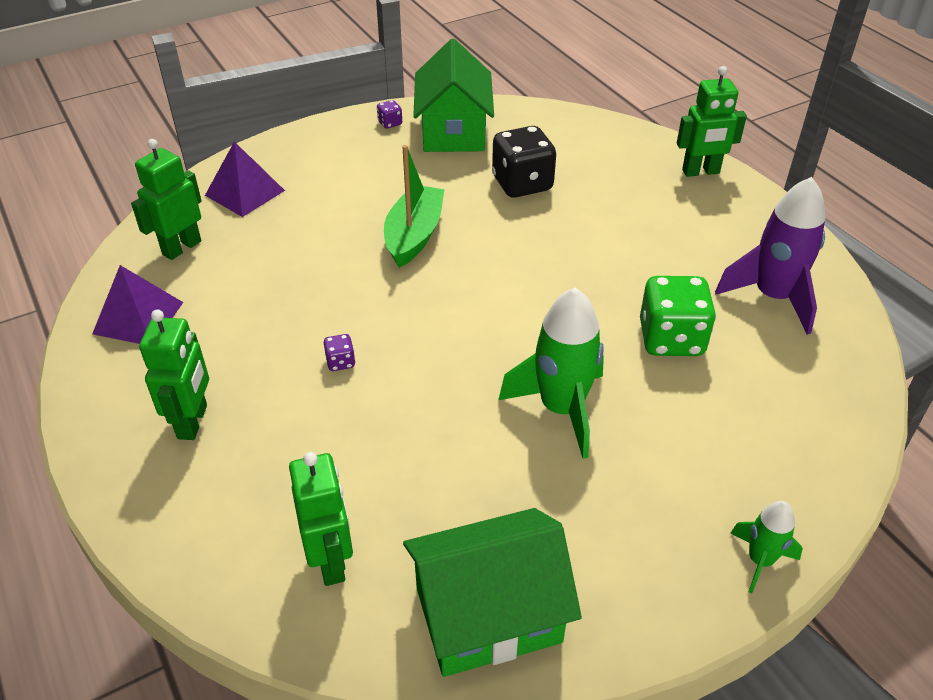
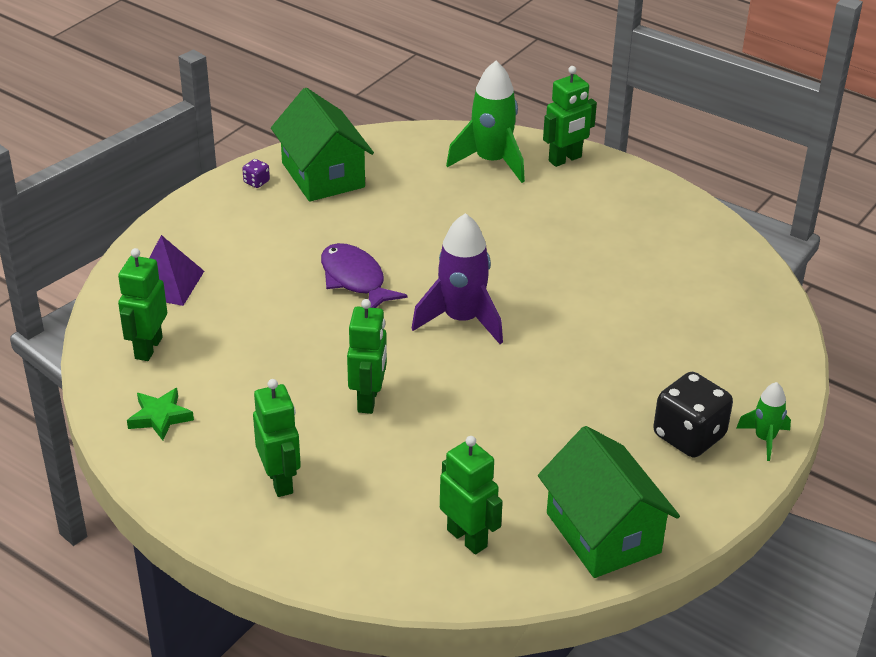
camera: 25 degrees left, 5 degrees down
(138, 317) = (160, 417): purple pyramid -> green star
(340, 362) = (368, 400): purple dice -> green robot
(414, 235) = (355, 279): green boat -> purple fish
(488, 614) = (603, 533): green house -> green house turned 75 degrees counterclockwise
(522, 184) = (419, 209): black dice -> black dice (689, 436)
(561, 409) = (568, 382): green rocket -> green rocket (491, 161)
(671, 339) = (619, 305): green dice -> none
(772, 297) = (678, 251): purple rocket -> purple rocket (461, 320)

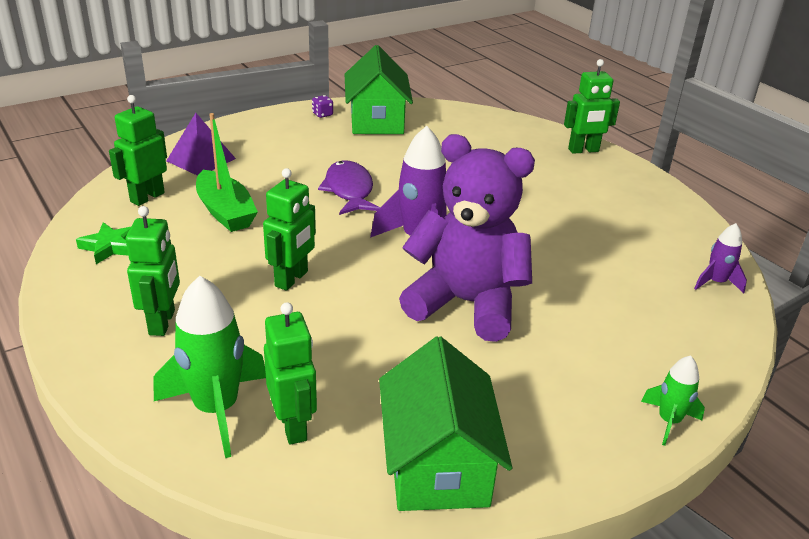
camera: 20 degrees right, 5 degrees down
(246, 342) = (225, 212): none -> green boat
(491, 161) = (519, 139): green rocket -> green rocket (216, 409)
(545, 377) = (466, 303): none -> purple teddy bear
(689, 436) = (584, 394): black dice -> none
(753, 290) = (716, 282): none -> purple rocket

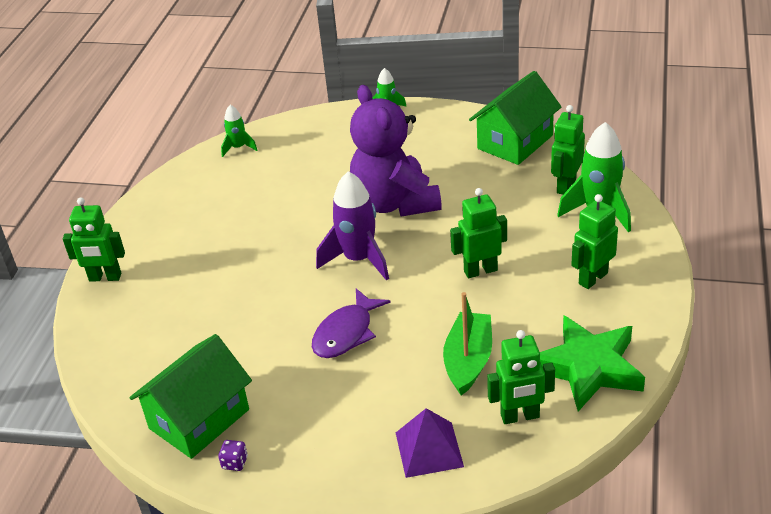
camera: 130 degrees left, 5 degrees up
(110, 246) = (588, 368): green star -> green star, size x1.99
(583, 150) = (105, 277): green robot -> green robot turned 150 degrees clockwise
(716, 282) = (238, 148): purple rocket -> green rocket

